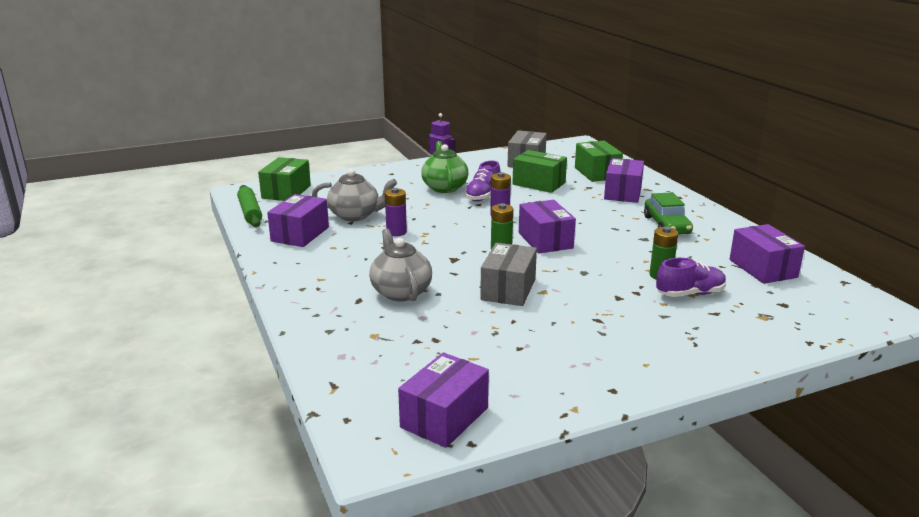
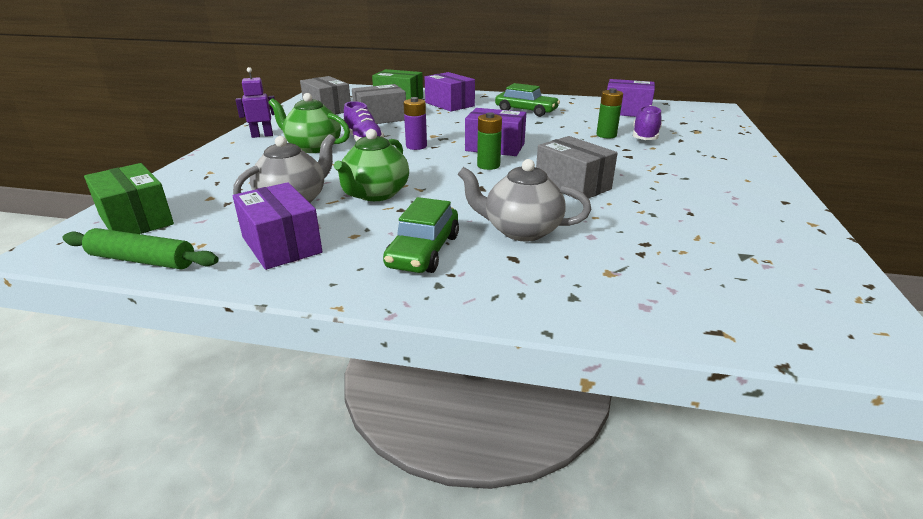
camera: 55 degrees left, 5 degrees up
(336, 272) = (423, 251): none -> green car
(396, 232) = (375, 194): purple battery -> green teapot
(444, 417) = (815, 284): purple box -> none
(539, 183) = (380, 118): green box -> grey box

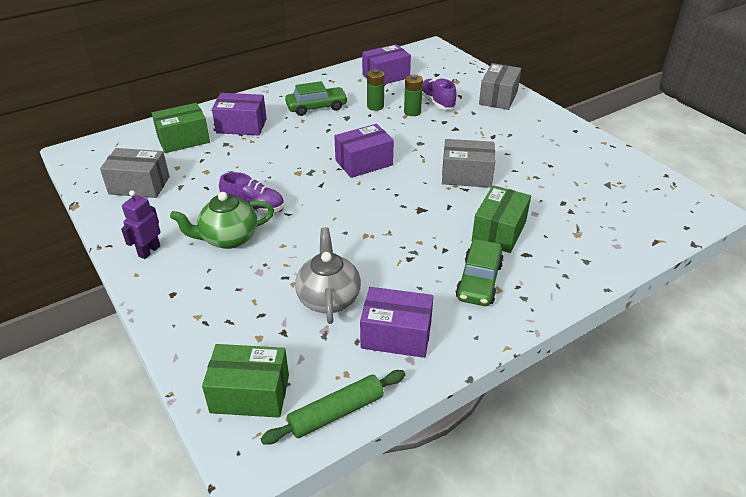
camera: 45 degrees left, 10 degrees up
(375, 194) = (369, 256): green teapot -> none
(380, 118) = (215, 173): grey box -> grey box (498, 98)
(416, 146) = (308, 192): purple battery -> none
(423, 251) = (479, 281): green car -> green car turned 45 degrees clockwise
(488, 165) = (391, 185): green battery -> green battery (375, 106)
(521, 230) = (499, 231): grey teapot -> green box

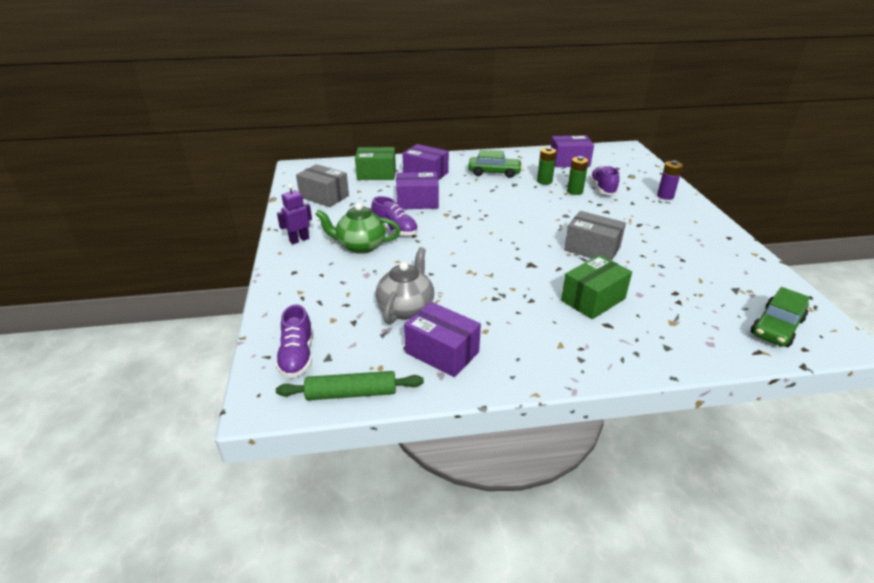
camera: 25 degrees right, 5 degrees down
(250, 393) = (297, 356): green box -> purple shoe
(364, 163) = (505, 219): purple box -> purple box (417, 202)
(479, 281) = (546, 333): green car -> green car (776, 327)
(498, 98) = (665, 196): grey box -> purple battery

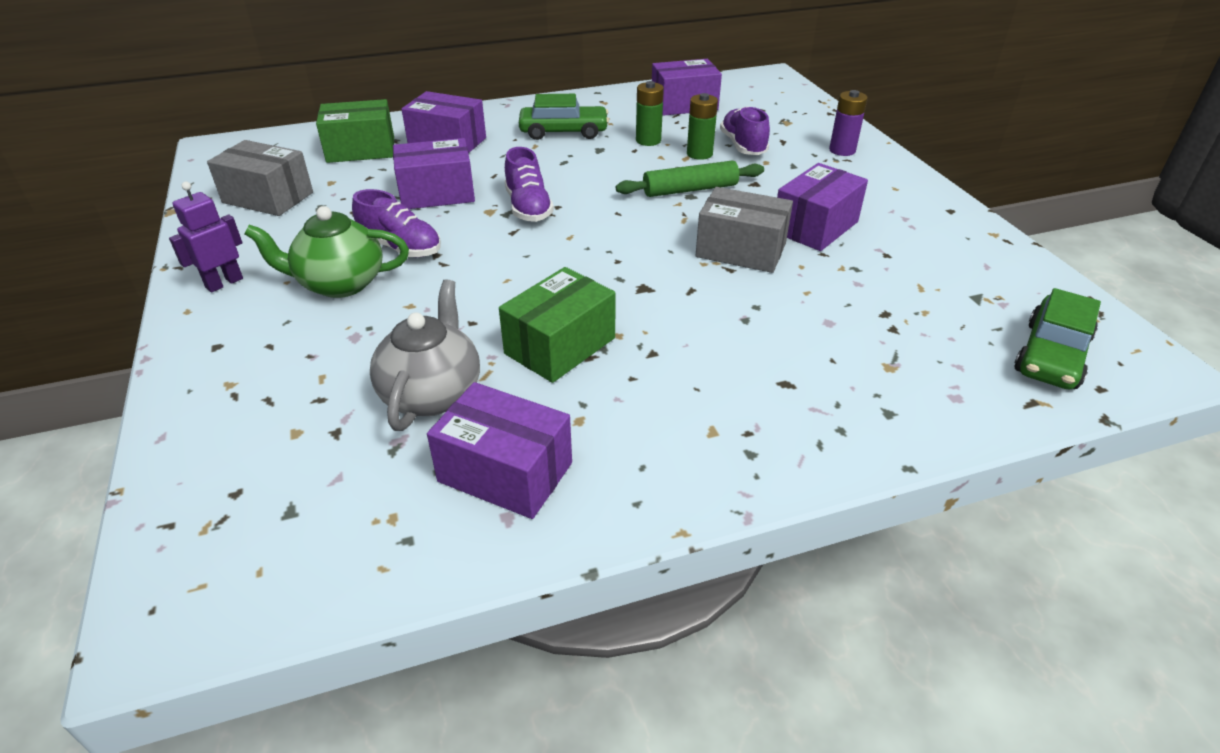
camera: 10 degrees left, 5 degrees up
(297, 356) = (229, 517): purple shoe -> purple shoe (528, 208)
(351, 393) = (340, 580): green rolling pin -> green rolling pin (690, 189)
(593, 299) = (755, 340): green box -> green box (560, 346)
(640, 239) = (815, 227): none -> purple box

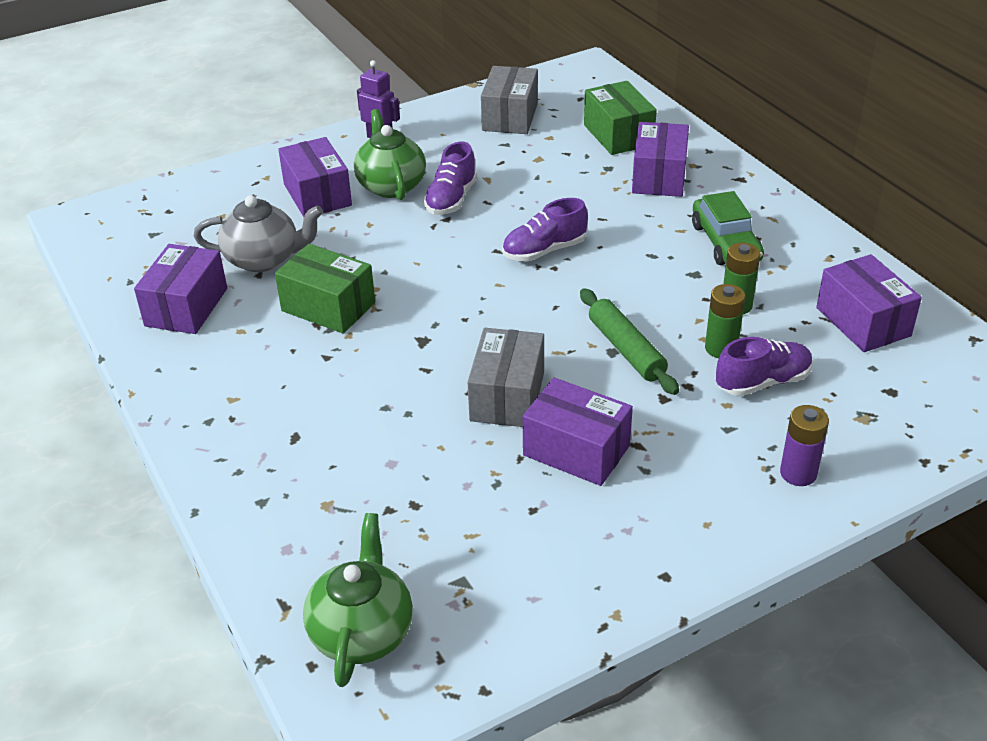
camera: 80 degrees right, 0 degrees up
(437, 193) = (551, 195): purple box -> purple box (317, 195)
(1051, 355) = (362, 632): green car -> green teapot

